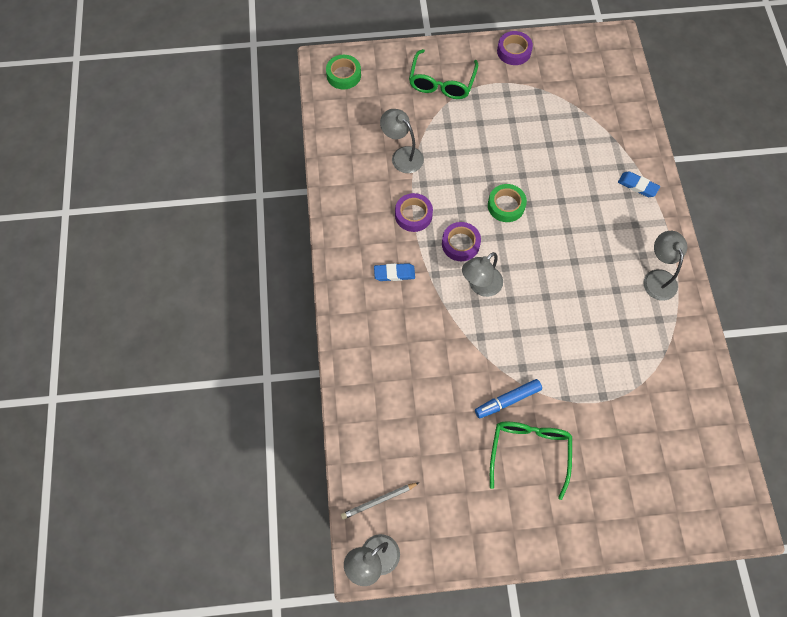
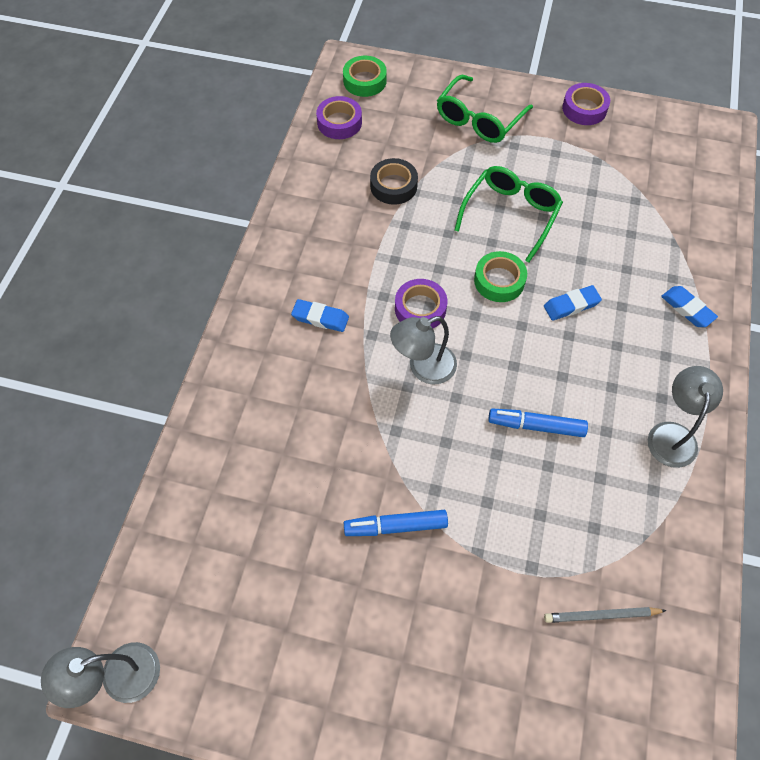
camera: 20 degrees right, 5 degrees down
(378, 501) = (164, 598): grey pencil -> grey pencil (601, 615)
(402, 155) = (393, 186): grey lamp -> black tape
(413, 215) = (376, 257): purple tape -> purple tape (339, 122)
(529, 453) = (395, 609): green glasses -> green glasses (510, 215)
(561, 208) = (571, 305): none -> blue eraser
(570, 302) = (536, 426): none -> blue marker

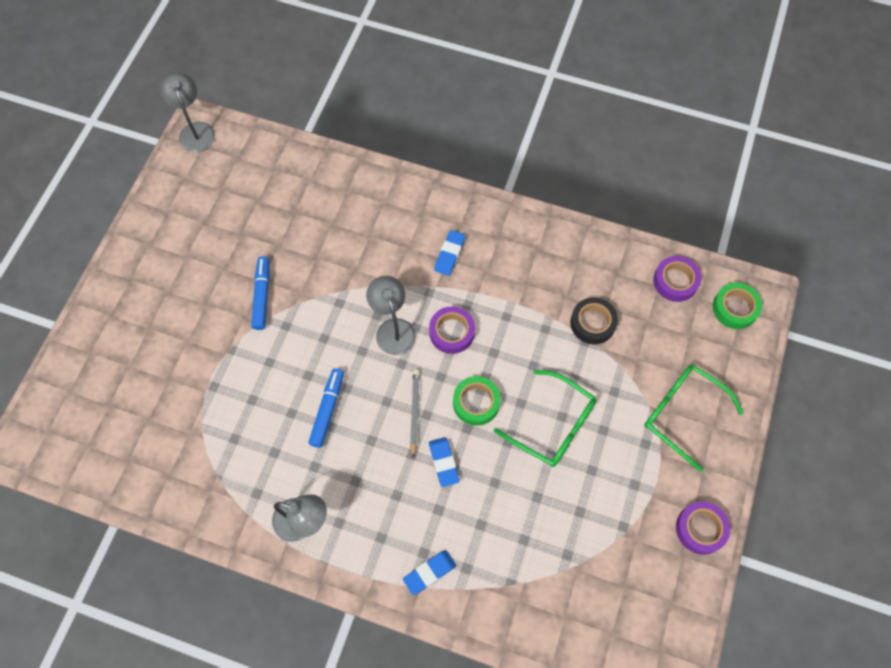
camera: 95 degrees right, 5 degrees up
(601, 615) = (168, 429): grey pencil -> grey pencil (414, 412)

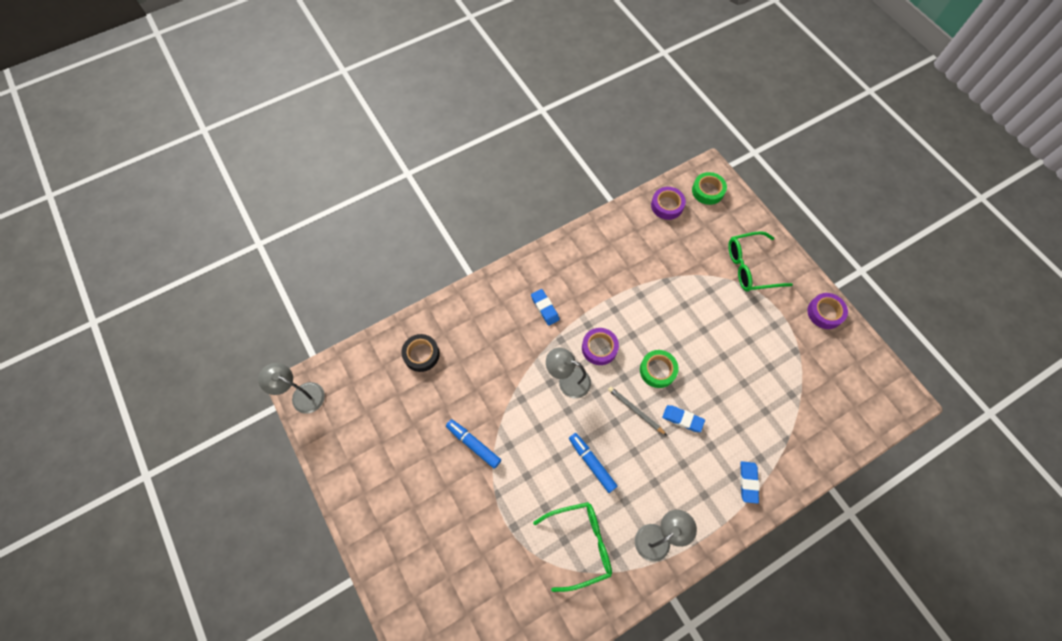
camera: 50 degrees left, 0 degrees up
(552, 425) = (705, 339): green glasses -> green glasses (579, 544)
(592, 323) = (658, 267): black tape -> black tape (421, 354)

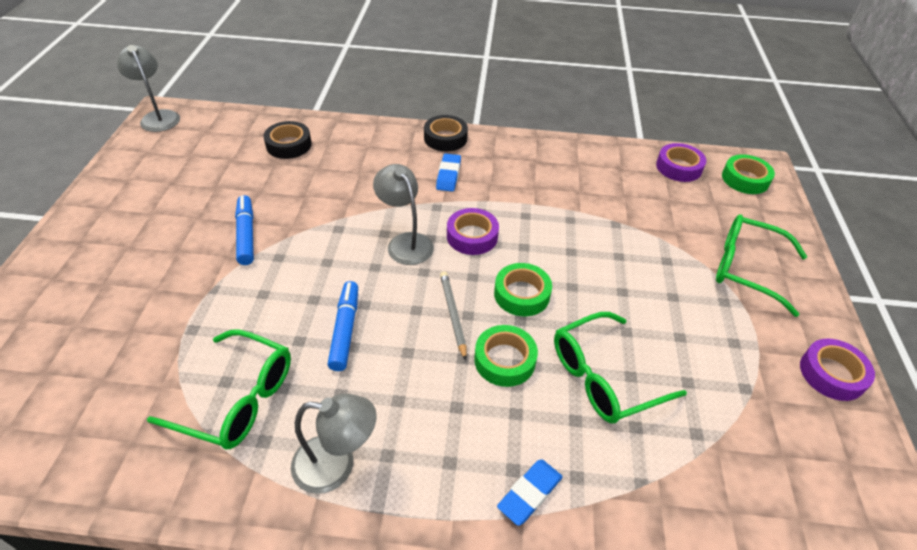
camera: 35 degrees right, 20 degrees down
(514, 276) = (445, 138): none -> black tape
(682, 419) = (504, 360): blue eraser -> green tape
(733, 393) = (605, 377): none -> green glasses

